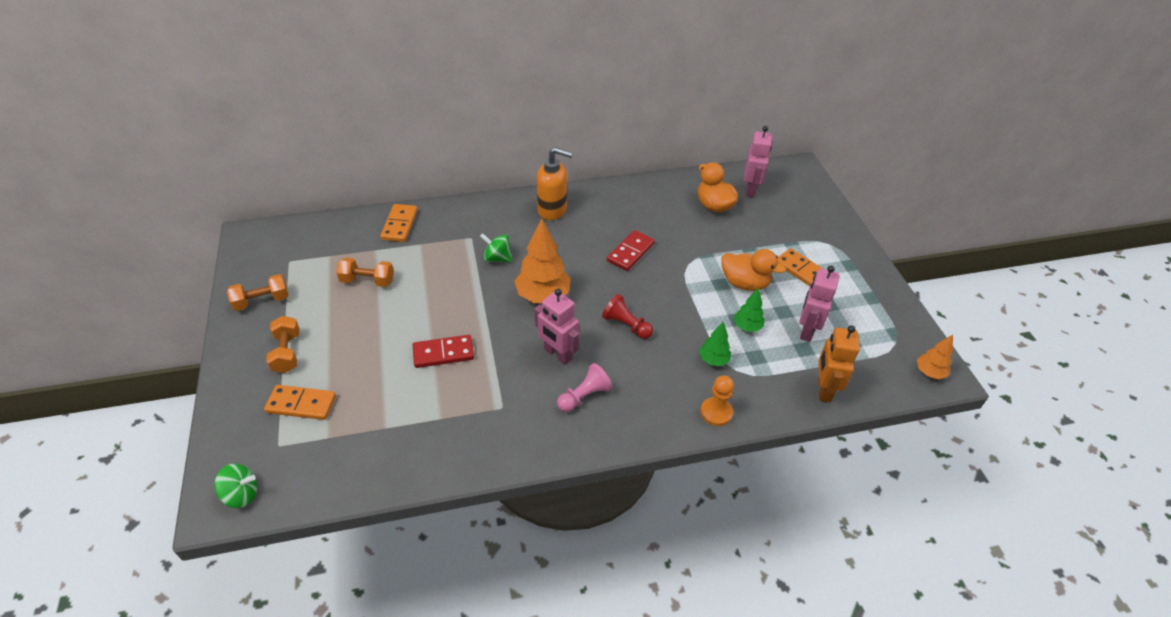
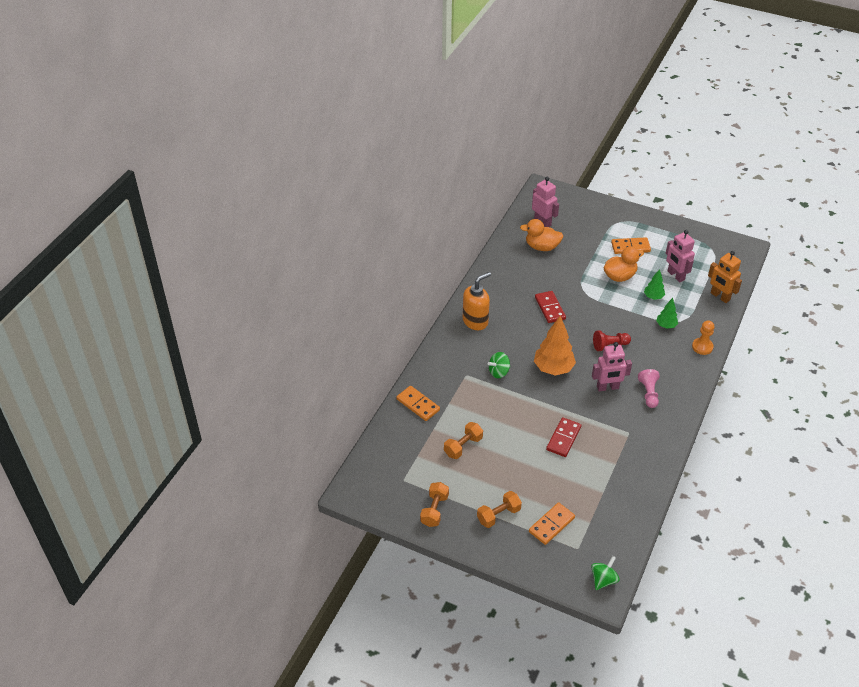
camera: 50 degrees left, 0 degrees up
(287, 353) = (498, 515): orange dumbbell -> orange dumbbell turned 60 degrees counterclockwise
(929, 372) = (740, 251): orange tree -> none

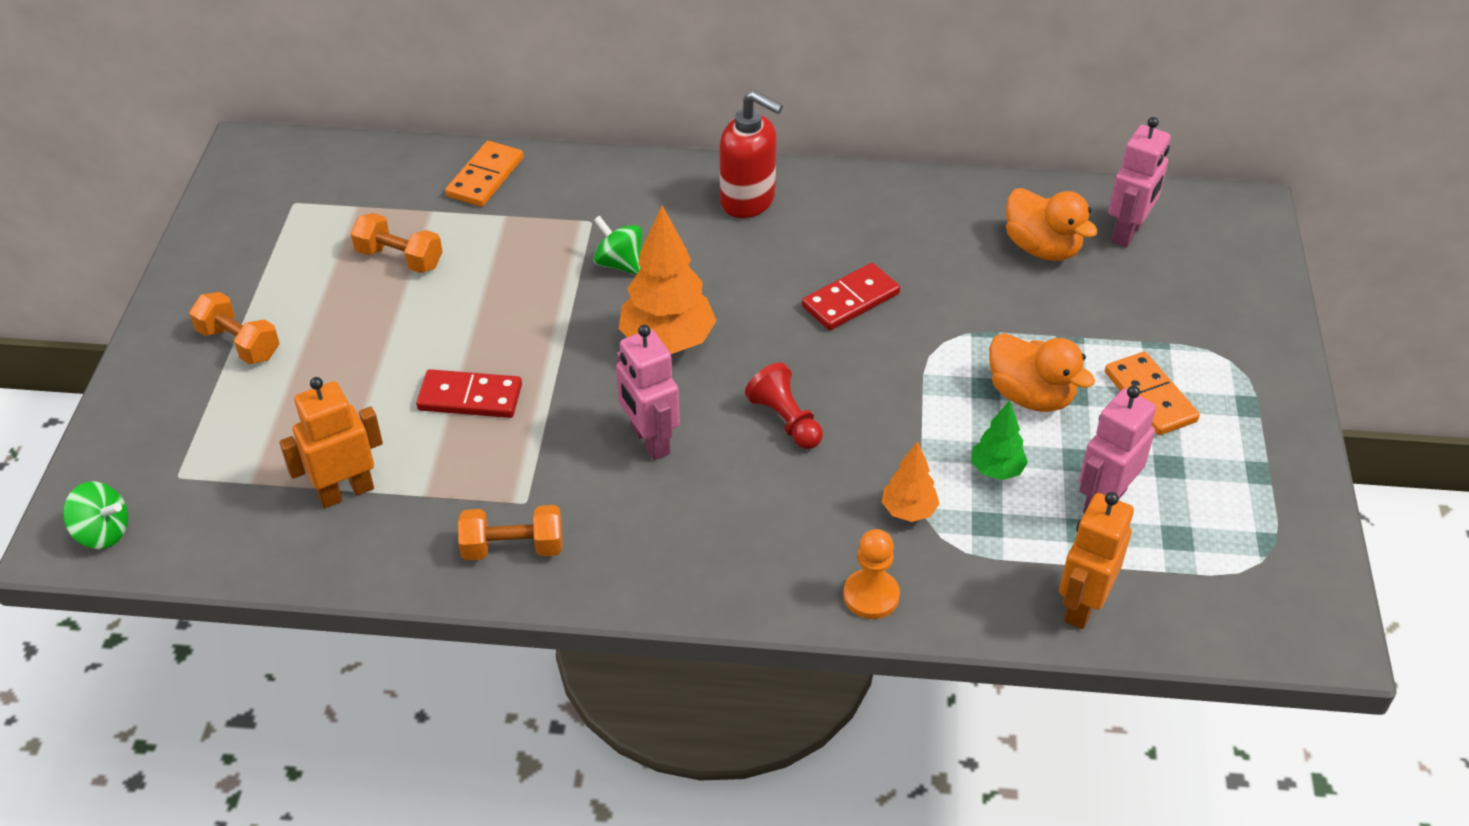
camera: 70 degrees right, 0 degrees up
(434, 510) = (232, 257): orange dumbbell -> orange dumbbell (513, 548)
(475, 321) = (748, 201): orange soap dispenser -> red soap dispenser
(542, 247) = (1042, 248): orange duck -> orange duck turned 150 degrees clockwise
(551, 525) = (231, 425): orange domino -> none
(605, 490) = (346, 492): none -> orange robot
(648, 393) = (663, 516): pink pawn -> none
(666, 325) = (908, 511): green tree -> orange tree

